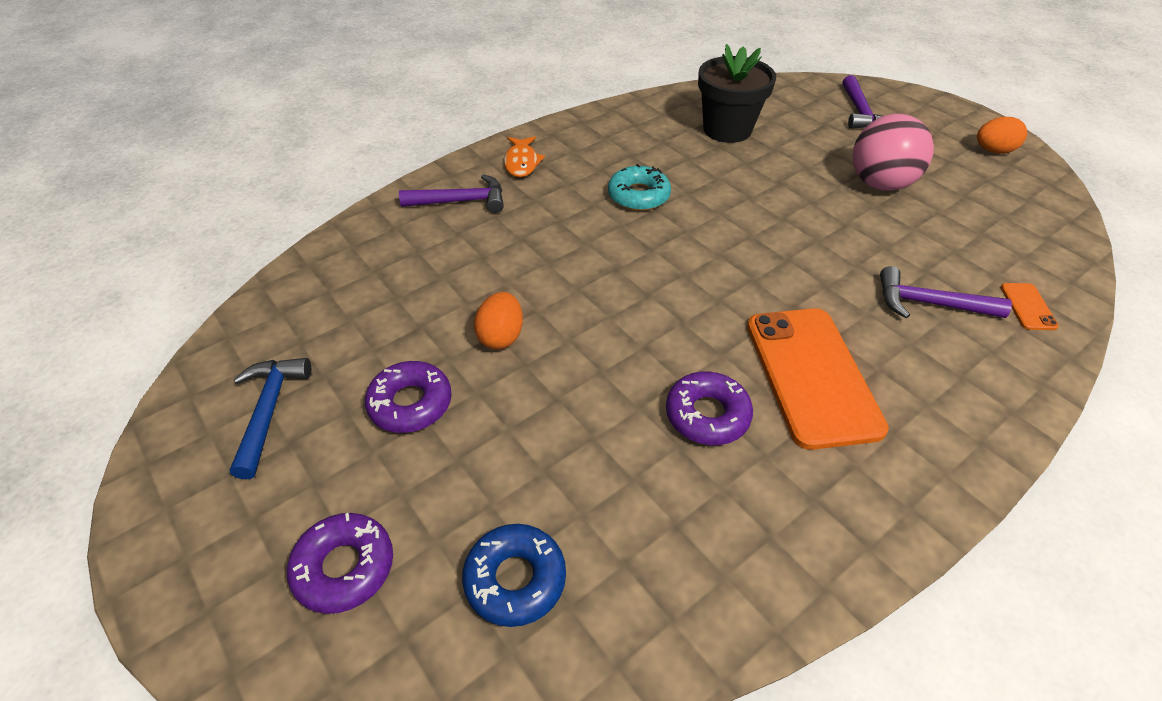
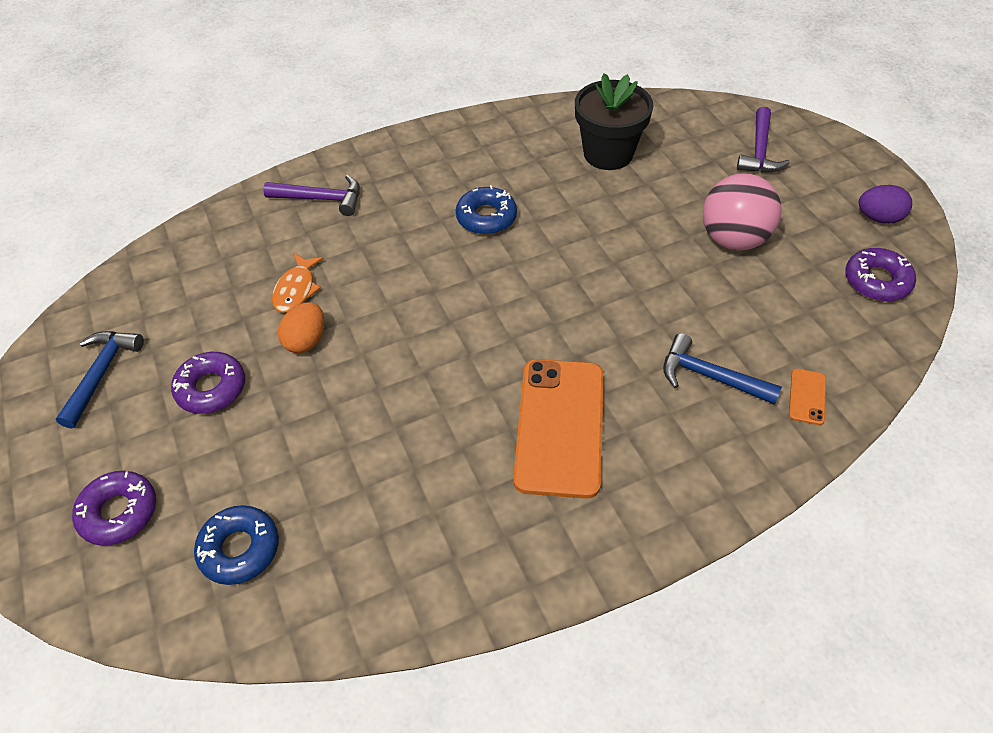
camera: 15 degrees right, 5 degrees up
(521, 162) = (392, 164): orange fish -> orange fish (296, 289)
(638, 196) = (486, 217): turquoise donut -> blue donut
(707, 415) = (450, 445): purple donut -> purple donut (877, 281)
(929, 303) = (710, 376): purple hammer -> blue hammer
(993, 151) = (878, 218): orange egg -> purple egg

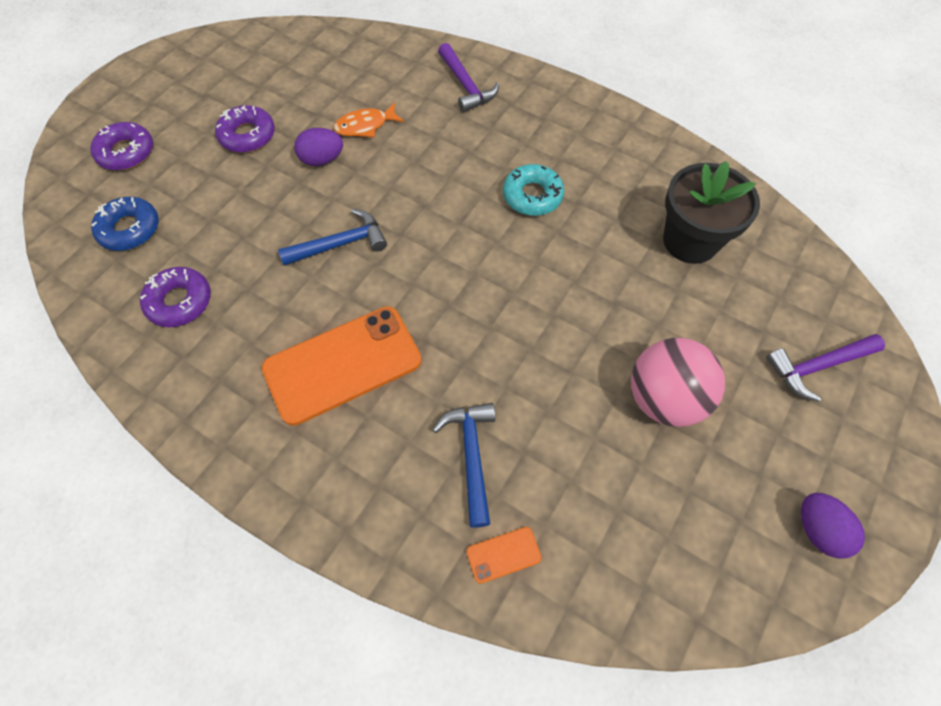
camera: 55 degrees right, 10 degrees up
(101, 374) = (225, 76): blue hammer -> blue hammer (340, 244)
(306, 340) = (322, 160): orange egg -> purple egg
(486, 217) = (532, 196): blue donut -> turquoise donut
(877, 281) = (715, 564): purple donut -> purple donut (179, 302)

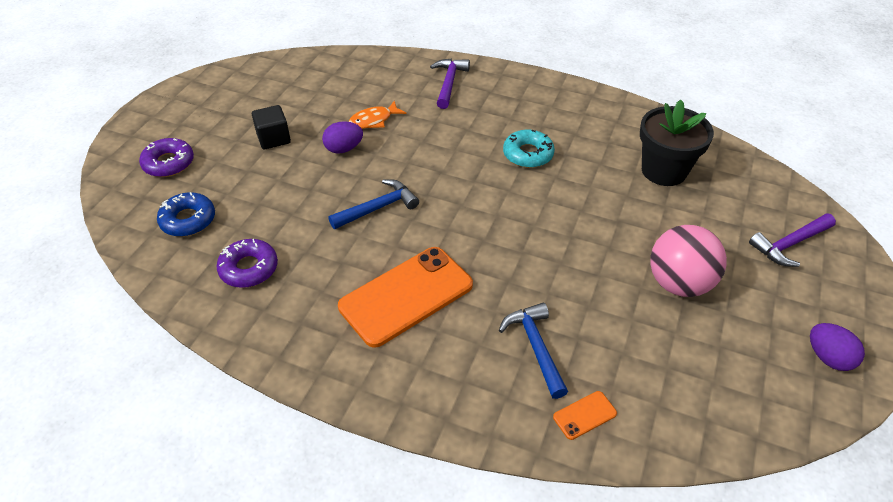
camera: 10 degrees left, 15 degrees down
(247, 135) = (273, 138): purple donut -> black cube
(465, 86) = (449, 83): purple hammer -> purple hammer turned 135 degrees counterclockwise

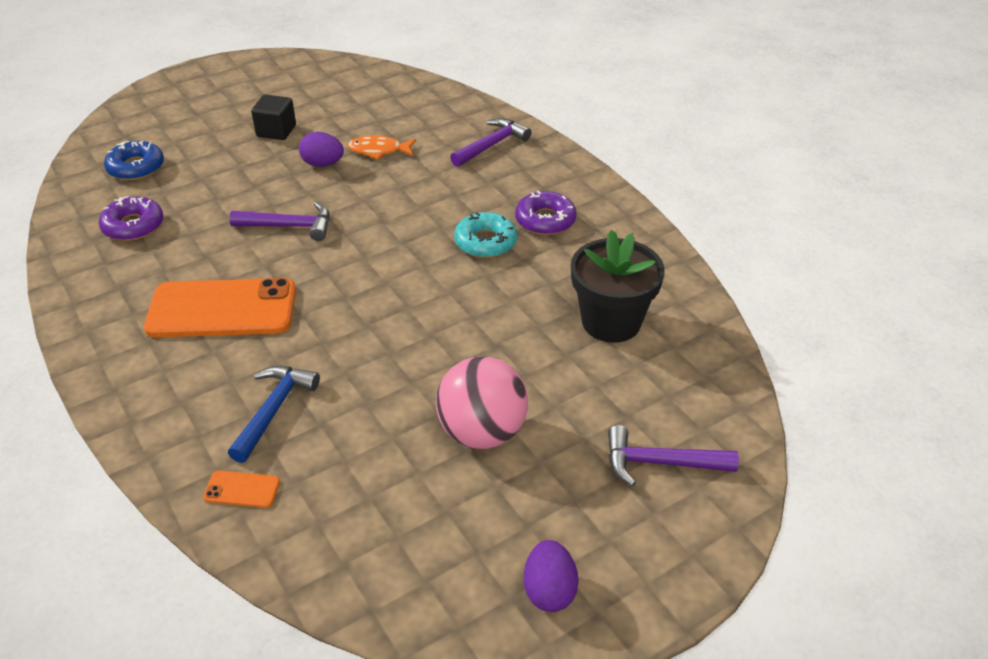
camera: 35 degrees right, 5 degrees down
(168, 163) = (174, 117): purple donut -> purple donut (545, 220)
(378, 208) = (289, 226): blue hammer -> purple hammer

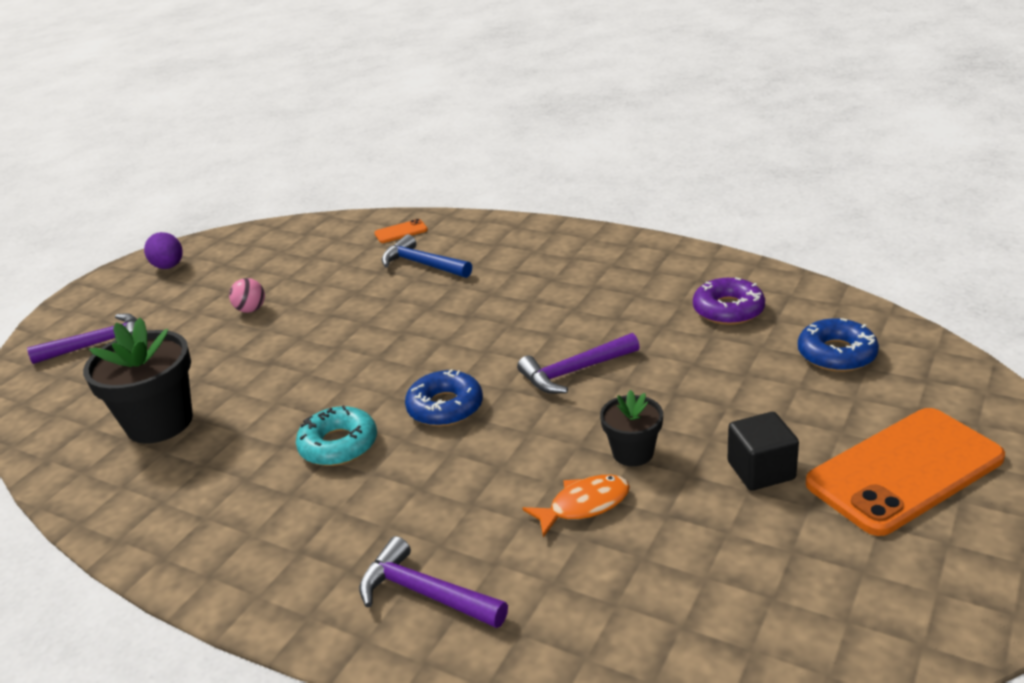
camera: 155 degrees right, 10 degrees down
(222, 309) = (543, 293): orange phone -> orange phone (904, 471)
(274, 410) = (423, 264): blue hammer -> blue hammer turned 135 degrees clockwise
(323, 164) = (633, 453): purple egg -> black flower pot
(396, 238) = (445, 407): none -> blue donut
(482, 432) = (251, 310): pink ball -> pink ball, size x0.46
(492, 145) = (425, 593): purple hammer -> purple hammer turned 105 degrees clockwise
(545, 220) = (277, 502): purple donut -> none

